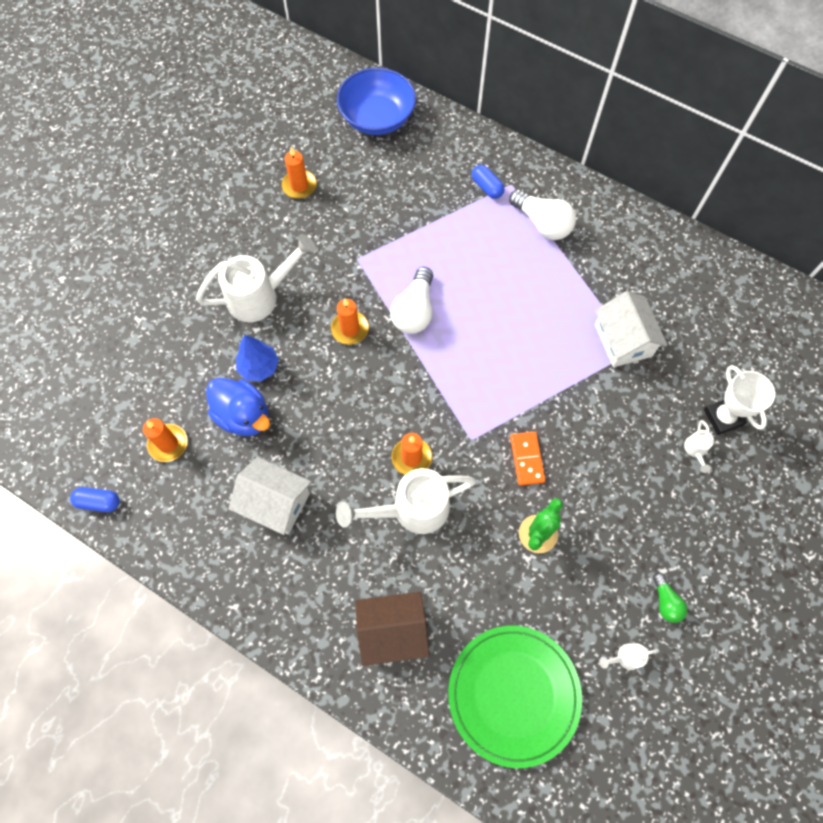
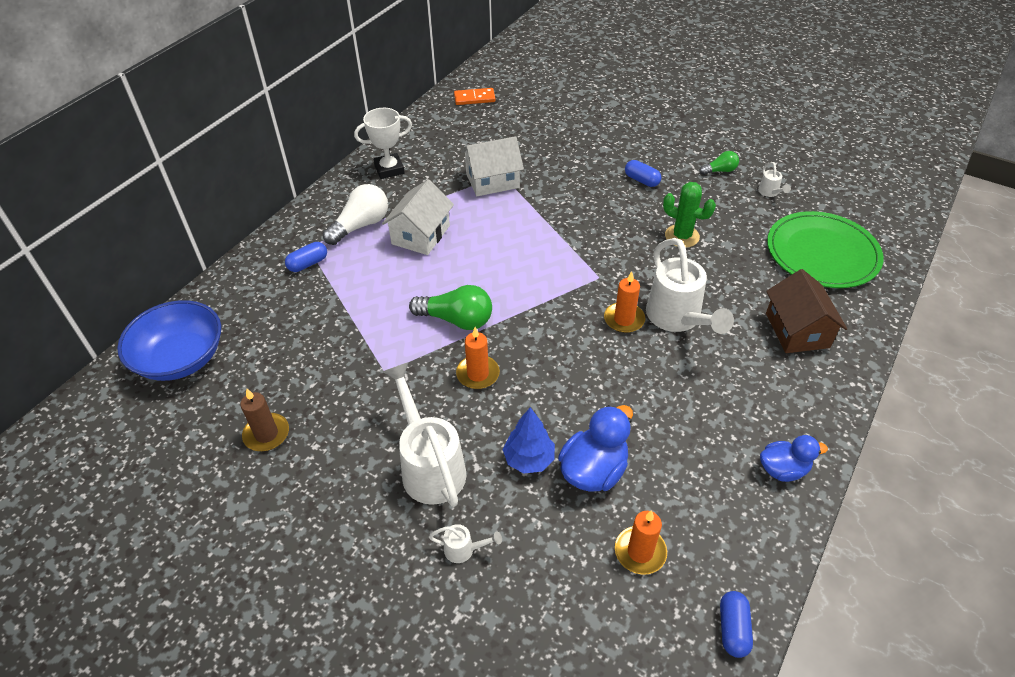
camera: 90 degrees left, 20 degrees down
(228, 573) = (783, 469): none -> blue duck
(275, 502) = (693, 431): white house -> white house (420, 235)
(299, 186) = (266, 434): orange candle -> brown candle
(414, 311) = (456, 320): white light bulb -> green light bulb
(526, 459) = (613, 241): orange domino -> orange domino (474, 98)
(637, 502) = (641, 180): none -> blue capsule
(695, 451) = (592, 149): white watering can -> white watering can (464, 550)
(723, 417) = (562, 134): white trophy -> white trophy (389, 169)

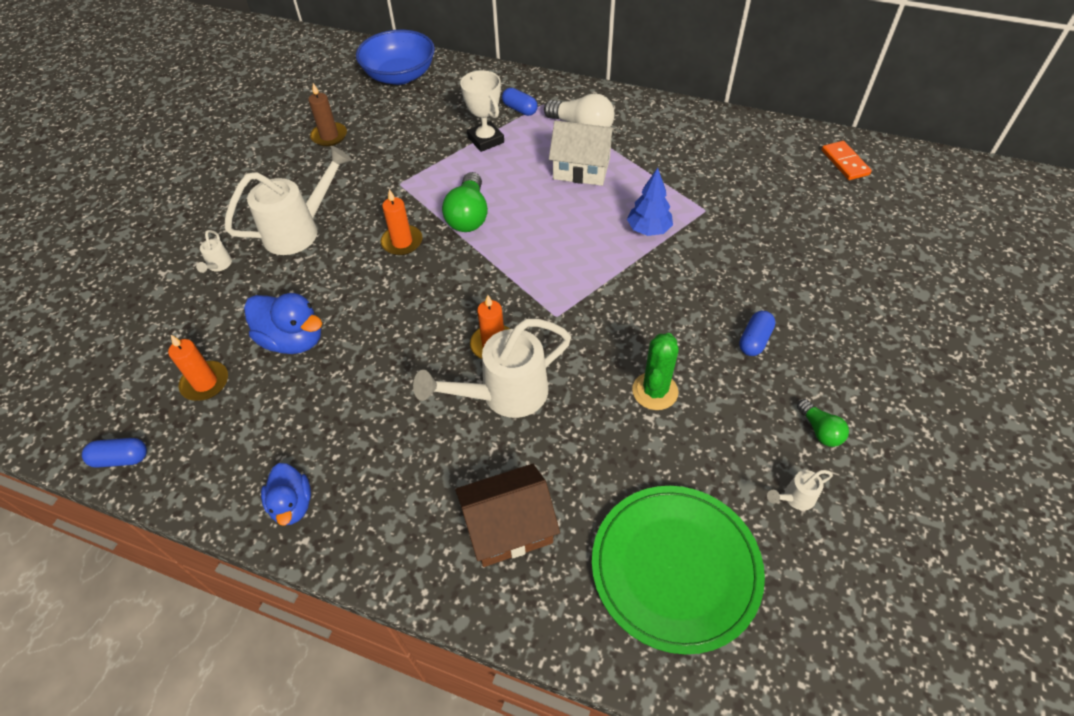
camera: 80 degrees right, 5 degrees up
(389, 169) = (676, 126): white trophy -> white trophy (486, 140)
(492, 181) = (691, 204): white house -> none
(529, 459) = (306, 292): blue tree -> blue tree (648, 230)

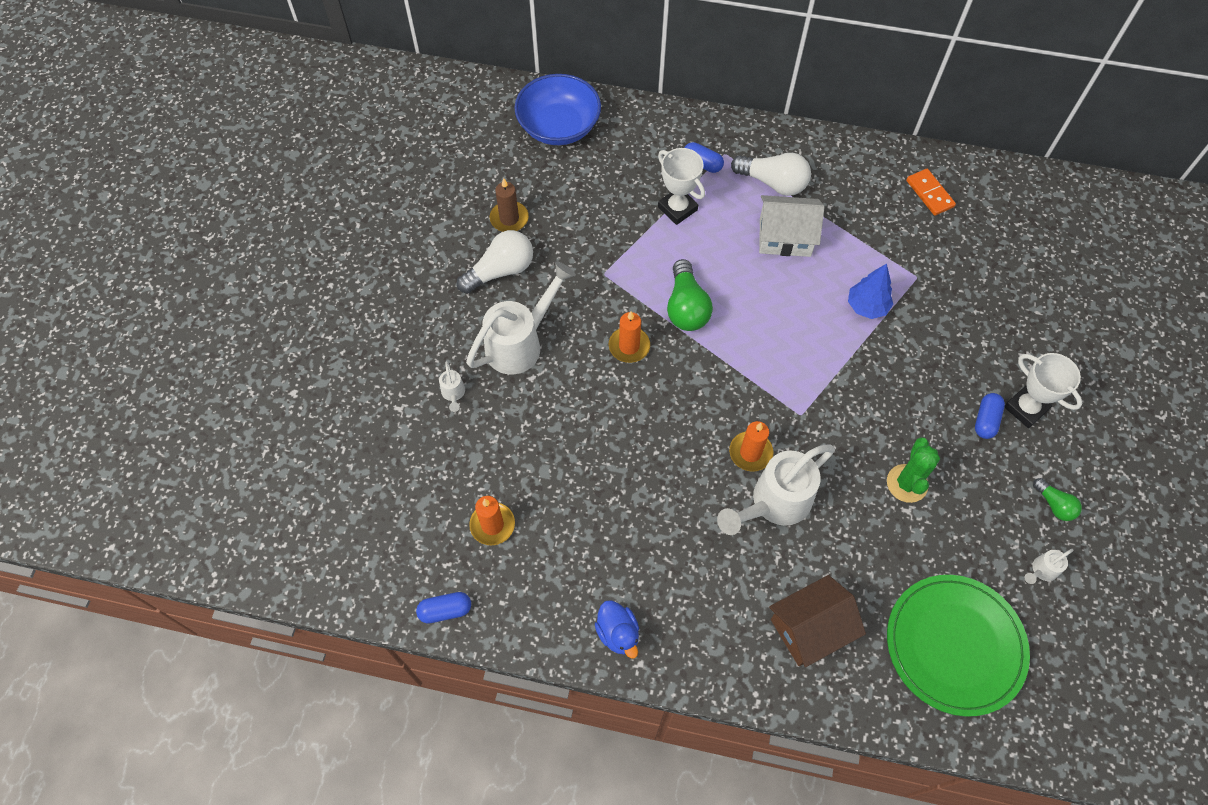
camera: 10 degrees left, 10 degrees up
(293, 340) = (559, 469): blue duck -> none
(305, 174) = (500, 271): none -> white light bulb
(800, 333) = (1025, 408): none -> white trophy
(844, 162) = (1042, 204): orange domino -> orange domino (929, 193)

